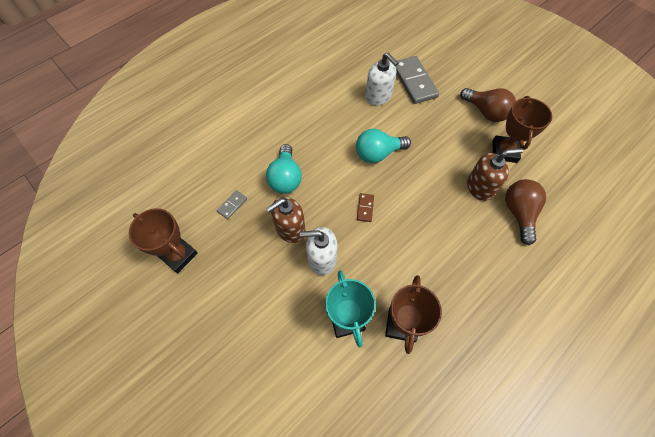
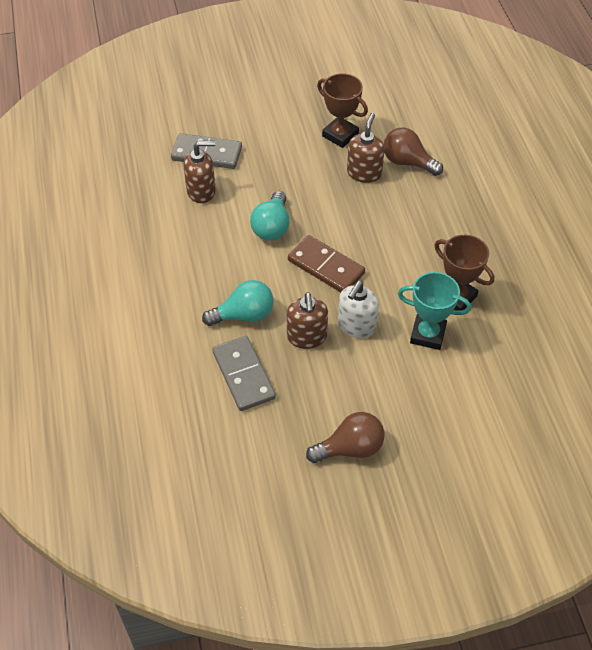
camera: 60 degrees left, 10 degrees down
(178, 255) = (271, 446): brown trophy -> none
(232, 205) = (244, 375): grey domino -> grey domino, size x2.16
(285, 178) = (244, 315): turquoise light bulb -> turquoise light bulb turned 45 degrees counterclockwise
(365, 208) = (326, 267): brown domino -> brown domino, size x2.16
(378, 96) = (201, 191): white soap dispenser -> brown soap dispenser
(485, 112) = (287, 122): brown light bulb -> brown light bulb (350, 448)

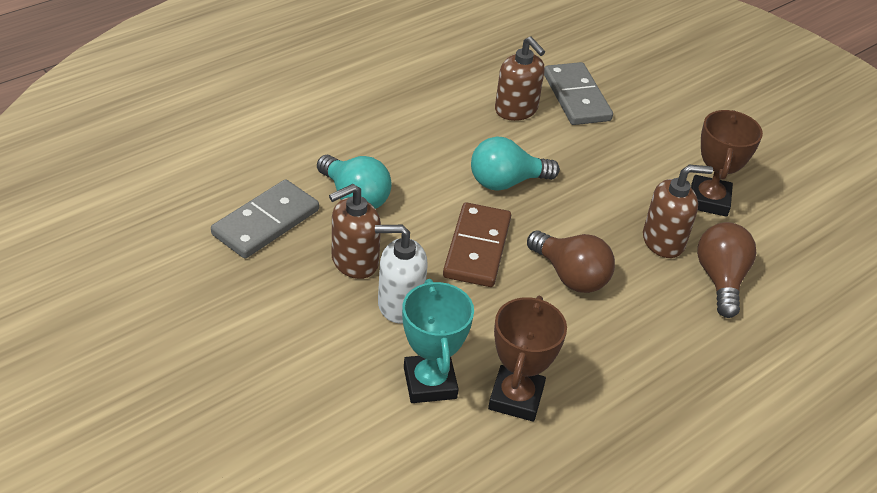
camera: 60 degrees right, 10 degrees down
(350, 448) = (202, 351): brown light bulb -> brown light bulb (570, 276)

